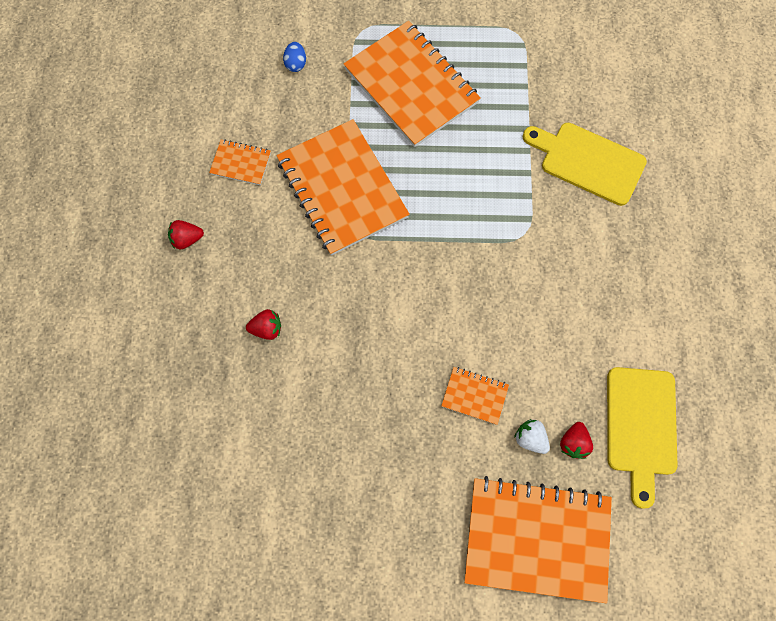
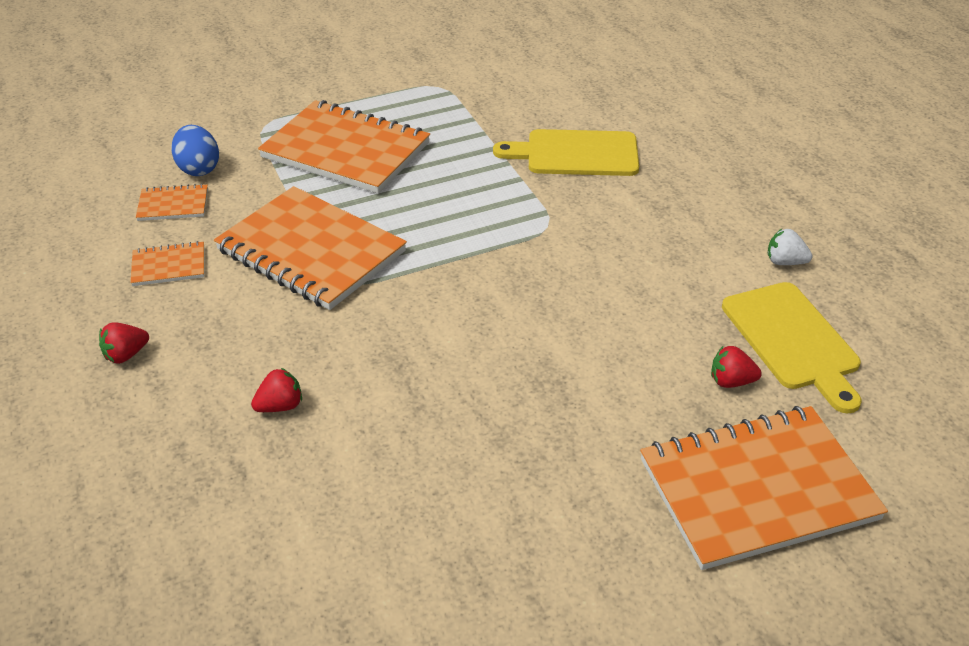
camera: 25 degrees left, 30 degrees down
(296, 64) = (199, 168): blue egg -> blue egg, size x1.59
(474, 396) = (586, 379): orange notebook -> orange notebook (173, 205)
(530, 438) = (679, 395): white strawberry -> white strawberry (784, 262)
(573, 443) = (731, 381): red strawberry -> red strawberry turned 105 degrees clockwise

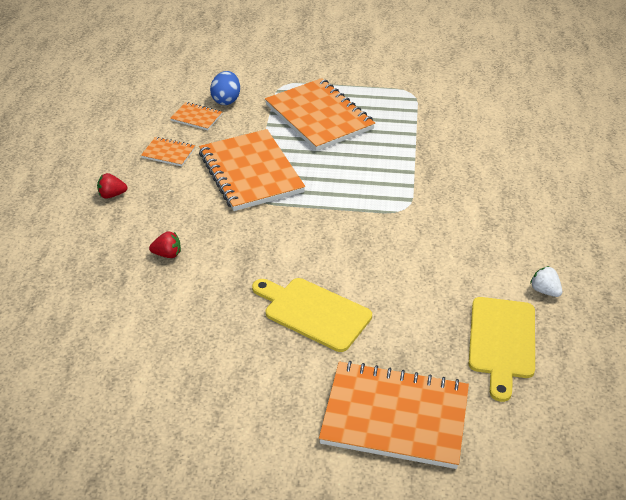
camera: 30 degrees right, 0 degrees up
(576, 154) = (464, 168): yellow cutting board -> yellow cutting board (313, 312)
(731, 381) = (437, 349): red strawberry -> none

